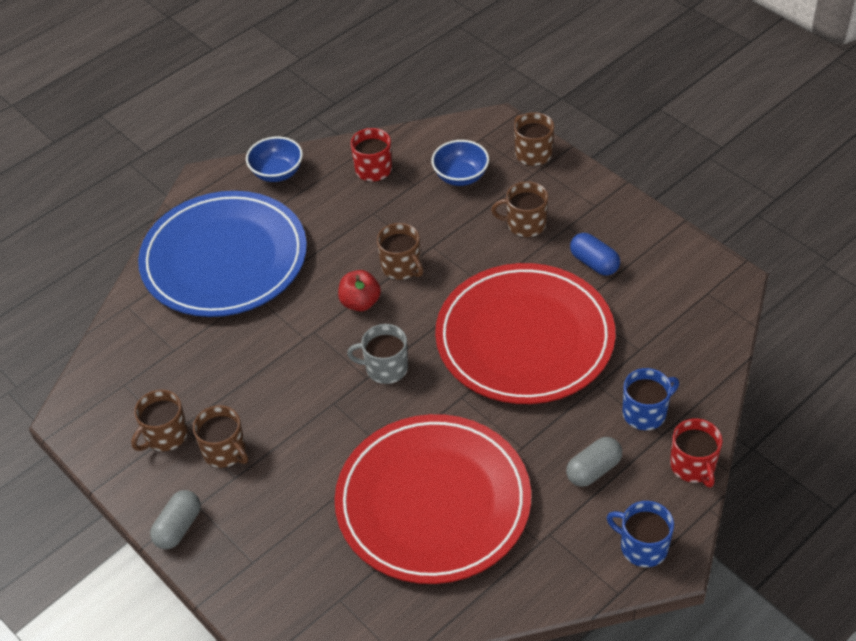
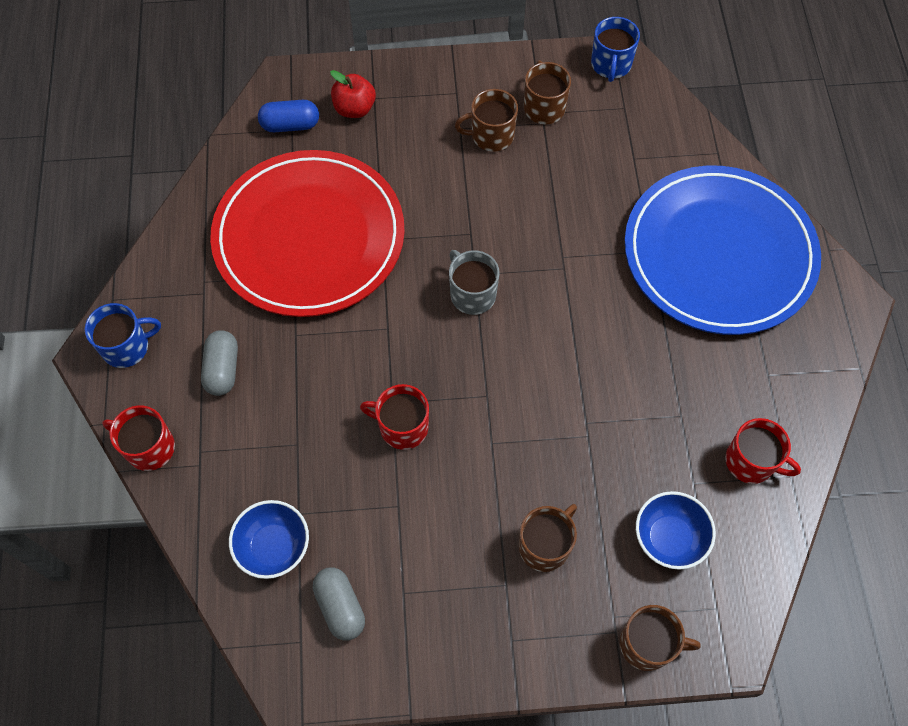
camera: 125 degrees right, 15 degrees up
(178, 527) = (448, 72): grey capsule -> grey capsule (340, 607)
(277, 173) = (814, 368): blue bowl -> blue bowl (274, 547)
(360, 302) = (567, 325): red apple -> red apple (354, 109)
(385, 368) = (472, 294): grey mug -> grey mug turned 75 degrees counterclockwise
(401, 267) = (583, 389): brown mug -> none
(524, 338) = (402, 427): red plate -> red mug
(594, 263) = (435, 567): blue capsule -> blue capsule (290, 125)
(645, 413) = (232, 457): blue mug -> blue mug (611, 64)

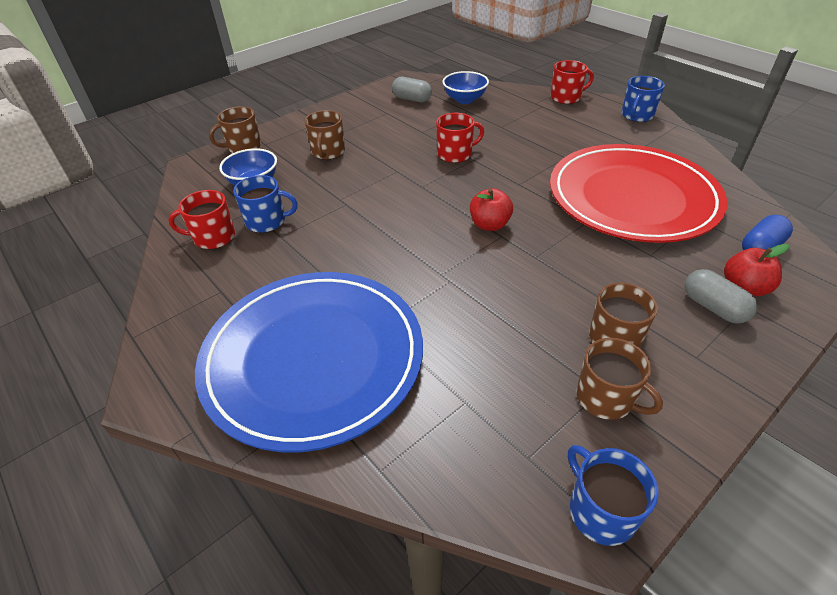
camera: 145 degrees right, 20 degrees down
(222, 369) = (579, 130): grey capsule -> grey capsule (713, 307)
(472, 294) = (489, 225): grey mug -> red apple
(684, 450) = (267, 221): none -> blue mug

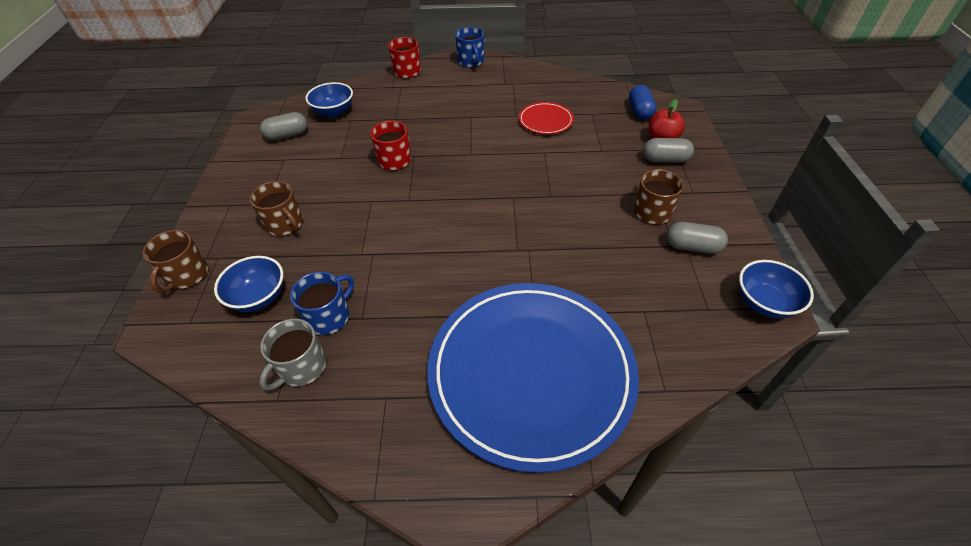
camera: 50 degrees left, 5 degrees up
(213, 237) = (302, 367): red mug -> grey mug
(489, 225) = (495, 195): red apple -> none
(600, 511) = (764, 303): blue mug -> blue bowl
(606, 398) = (692, 247): brown mug -> grey capsule
(632, 197) = (545, 120): red plate -> red plate, size x0.42

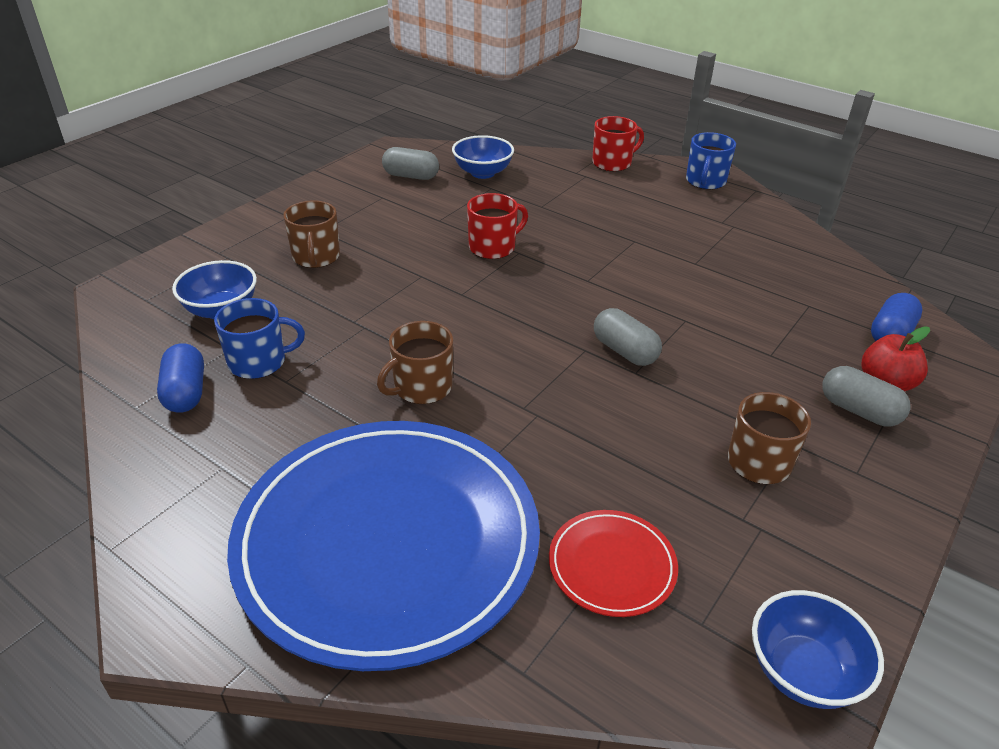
camera: 35 degrees right, 10 degrees down
(187, 275) = (188, 259): brown mug -> brown mug (421, 387)
(302, 367) = (186, 392): grey mug -> blue capsule
(545, 120) = (730, 286): red plate -> red plate (612, 565)
(692, 247) = (770, 536): grey capsule -> grey capsule (624, 351)

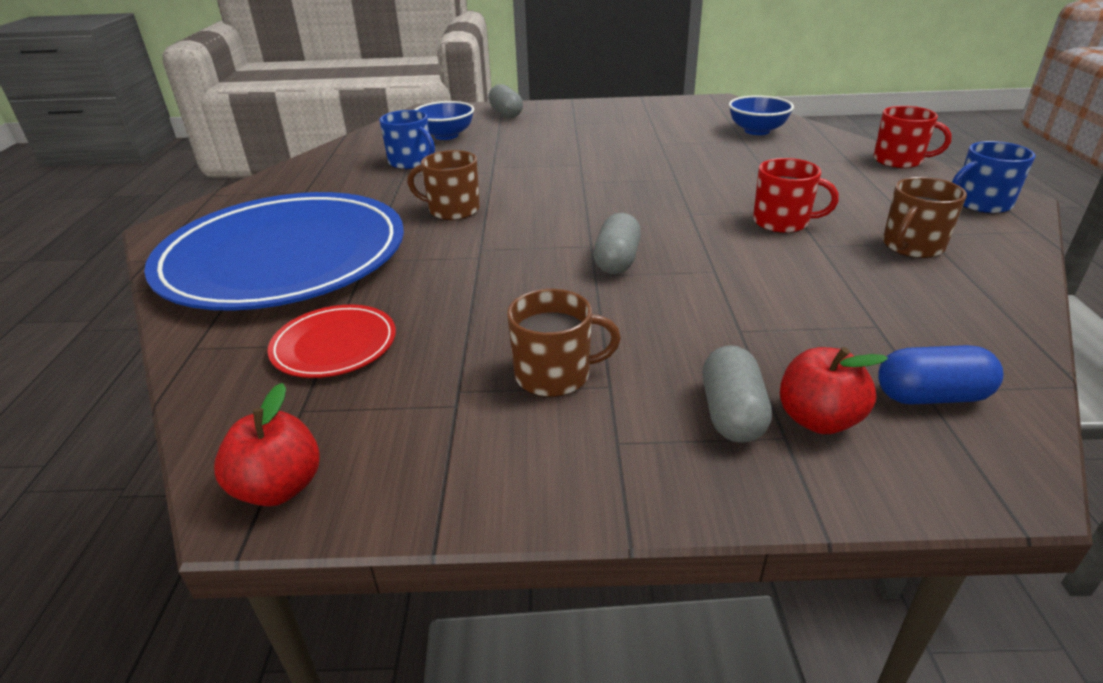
camera: 55 degrees right, 5 degrees down
(186, 392) = (358, 158): blue capsule -> none
(316, 257) = (543, 133): brown mug -> brown mug (912, 246)
(411, 176) = (696, 117): grey capsule -> grey capsule (506, 114)
(493, 247) = (663, 169): red mug -> red mug (782, 222)
(803, 672) = (279, 487): blue bowl -> red apple

